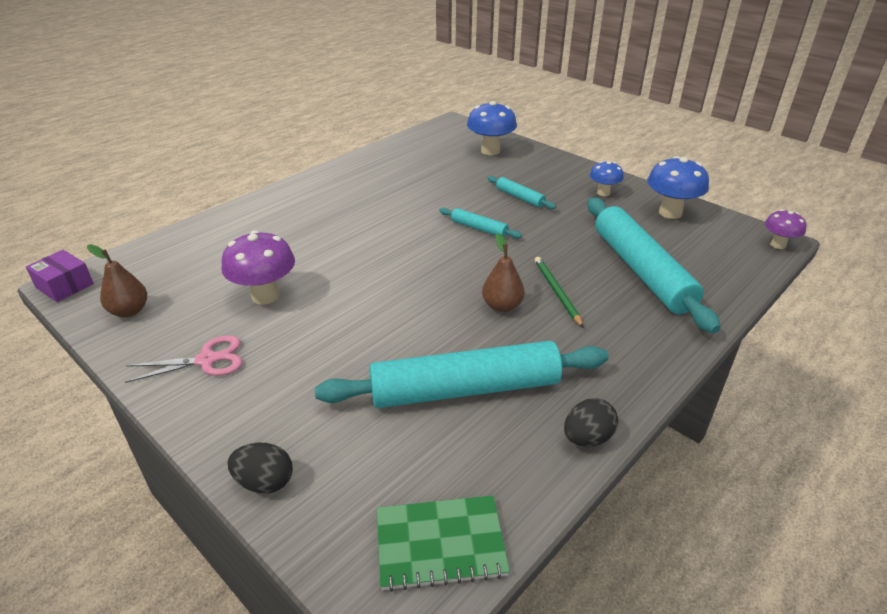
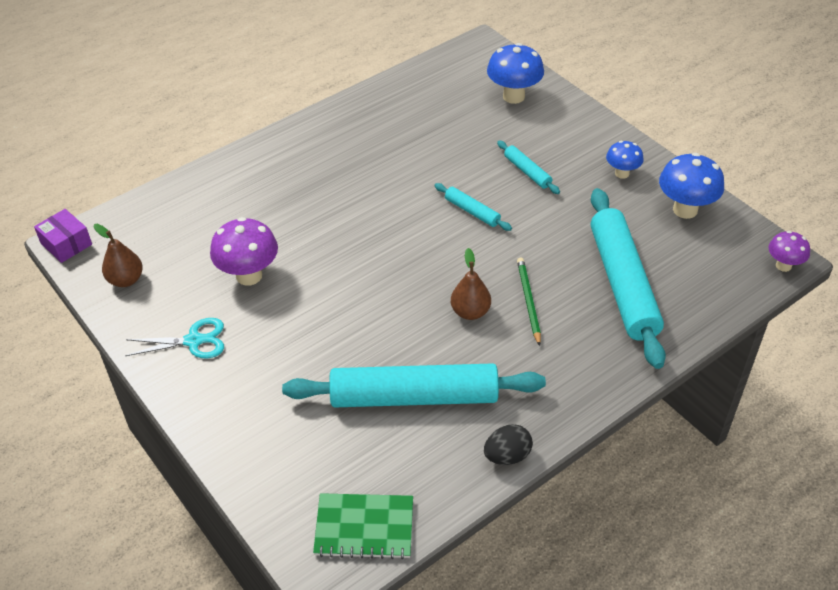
camera: 10 degrees right, 10 degrees up
(207, 360) = (194, 341): pink scissors -> turquoise scissors
(265, 482) = (236, 461): black egg -> none

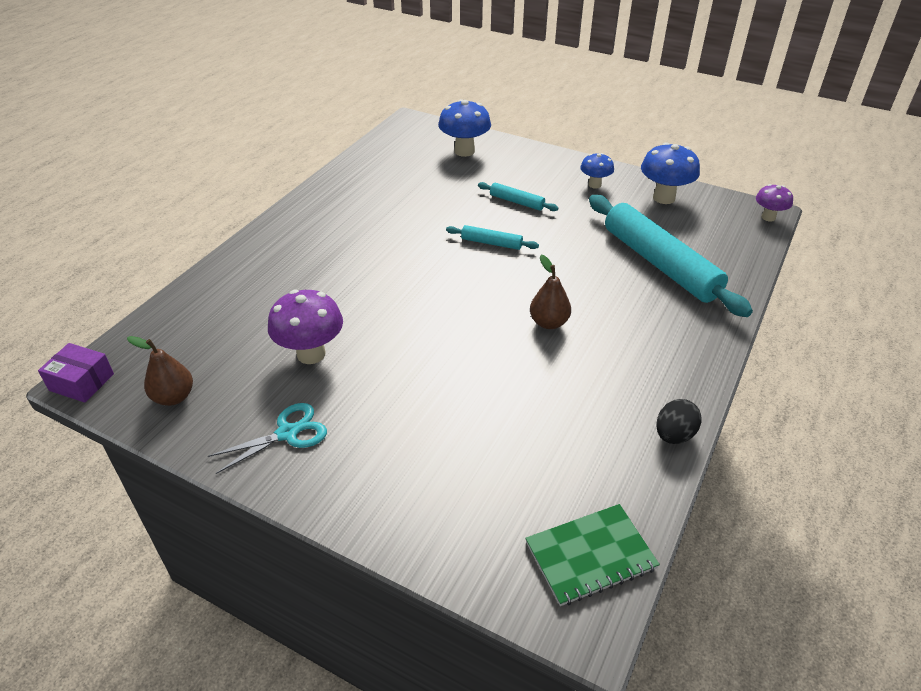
camera: 25 degrees left, 5 degrees down
(414, 397) = (550, 412): turquoise rolling pin -> none
(528, 301) = (593, 299): green pencil -> none

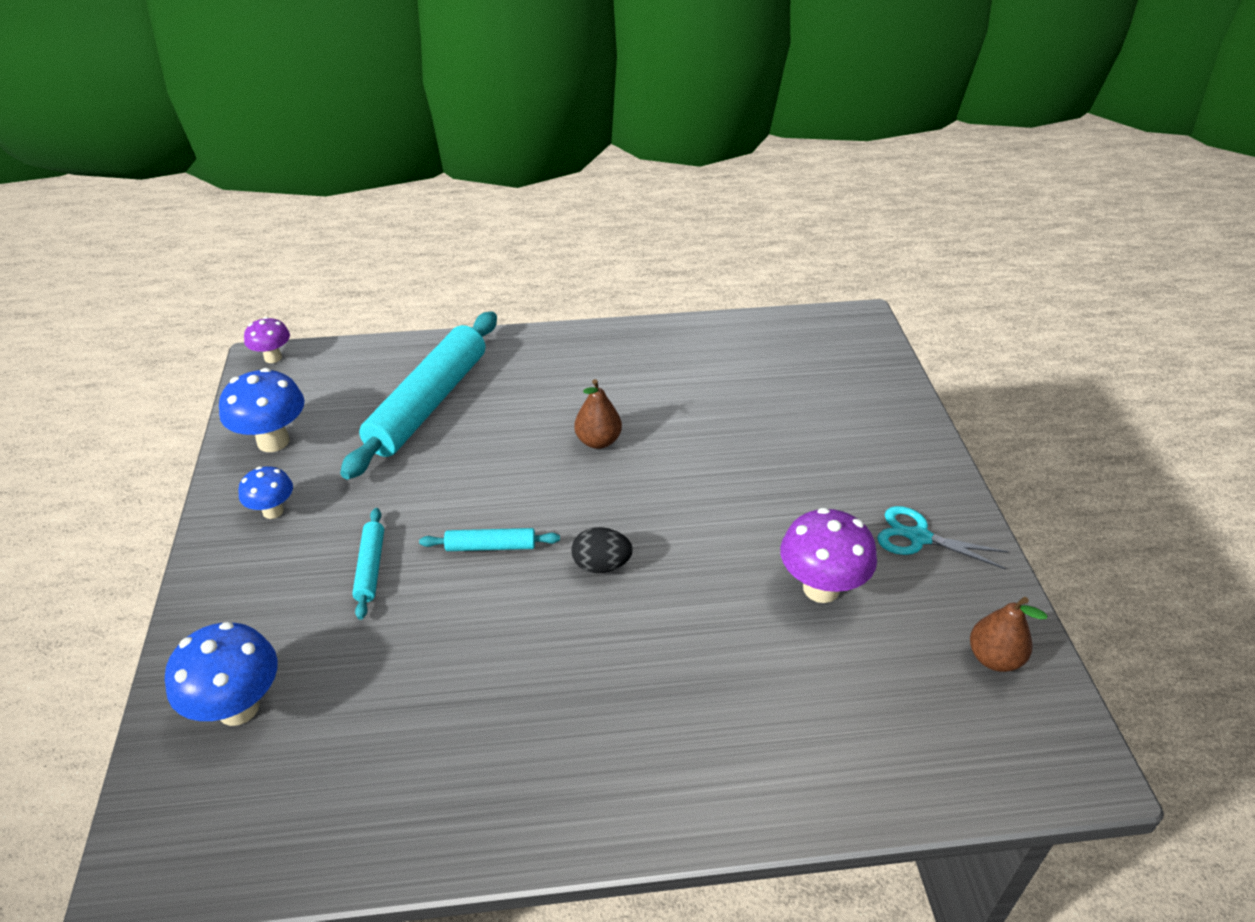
camera: 125 degrees left, 0 degrees up
(81, 382) = (1086, 768): purple box -> none
(491, 243) = (491, 546): turquoise rolling pin -> turquoise rolling pin turned 75 degrees counterclockwise
(590, 555) = (815, 334): green notebook -> none
(674, 435) = (667, 331): black egg -> black egg (601, 565)

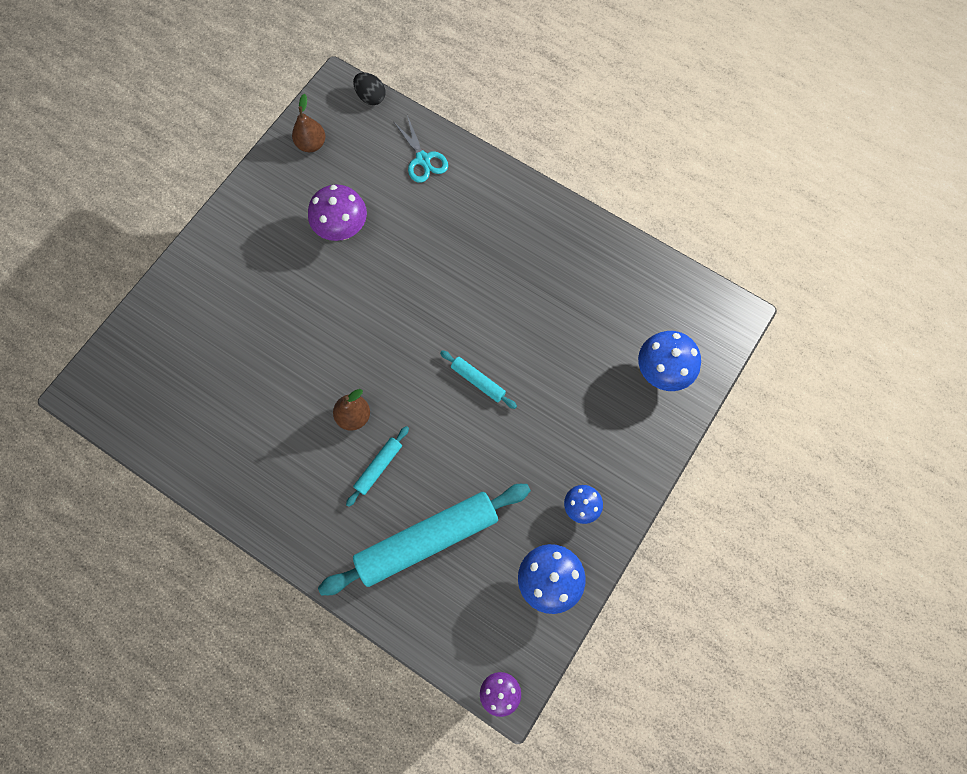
camera: 140 degrees left, 30 degrees up
(370, 568) = (550, 415): turquoise rolling pin -> turquoise rolling pin (378, 467)
(601, 565) = (432, 324): black egg -> black egg (371, 97)
(918, 537) = (264, 219): turquoise scissors -> turquoise scissors (423, 159)

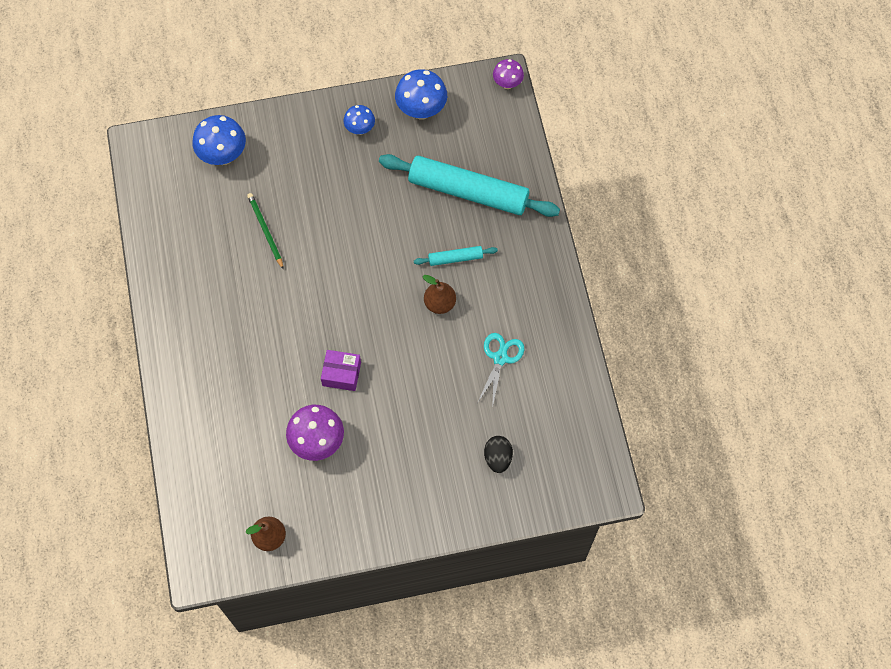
camera: 135 degrees left, 5 degrees down
(371, 97) = (185, 536): black egg -> black egg (498, 458)
(376, 291) = (341, 374): none -> purple box
(423, 159) = (205, 443): turquoise scissors -> turquoise scissors (500, 358)
(478, 381) = (339, 253): turquoise rolling pin -> none
(556, 343) = (265, 231): none -> green pencil

